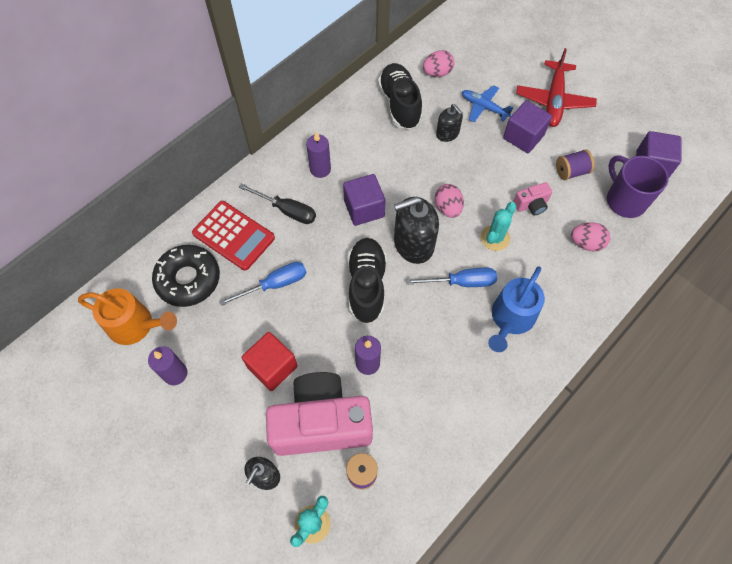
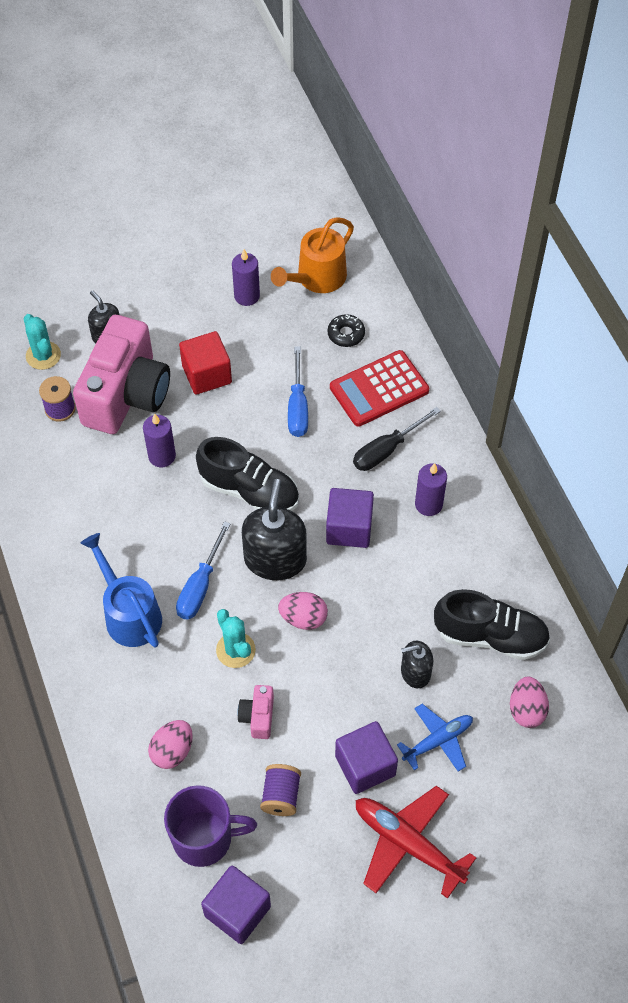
camera: 115 degrees right, 5 degrees down
(188, 279) = (346, 334): black donut -> black donut, size x0.50

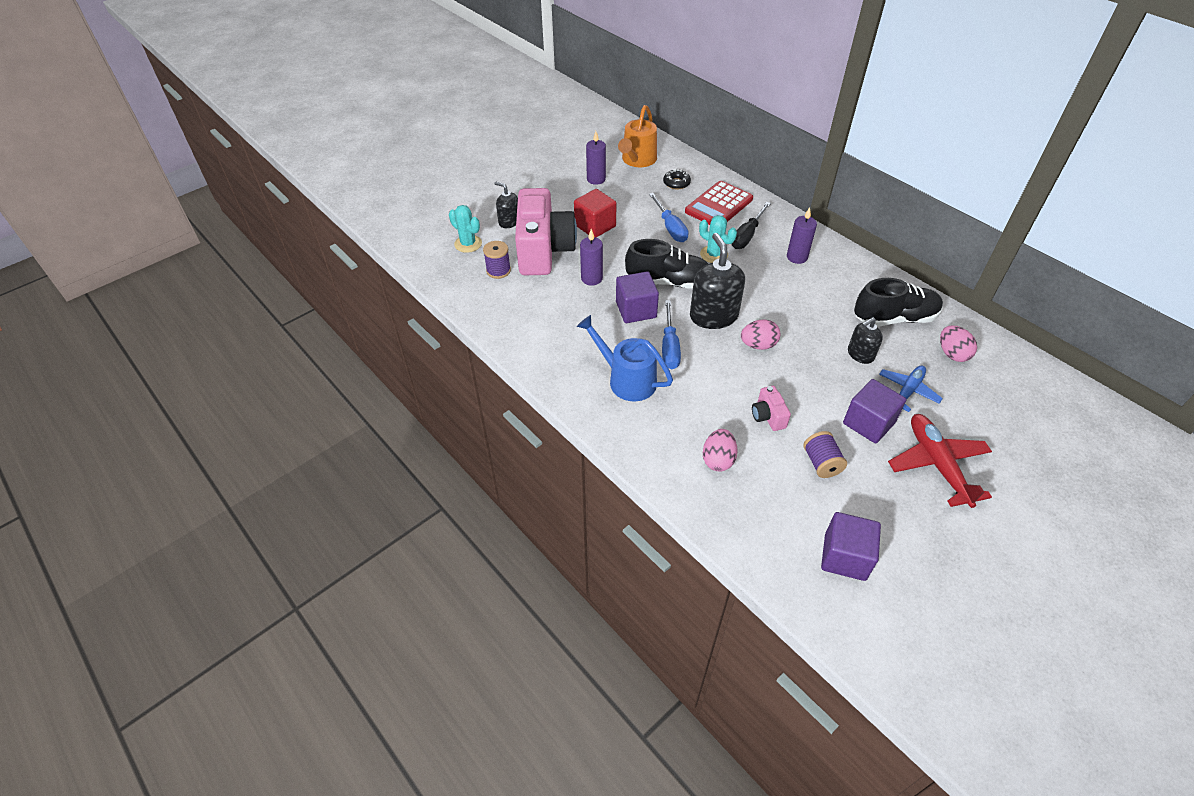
camera: 20 degrees left, 10 degrees down
(204, 838) = (783, 513): purple mug -> none
(235, 650) = (722, 379): turquoise cactus -> turquoise cactus (714, 254)
(349, 528) = (753, 284): purple cube -> purple cube (636, 310)
(407, 843) = (937, 464): red plane -> red plane turned 60 degrees clockwise

